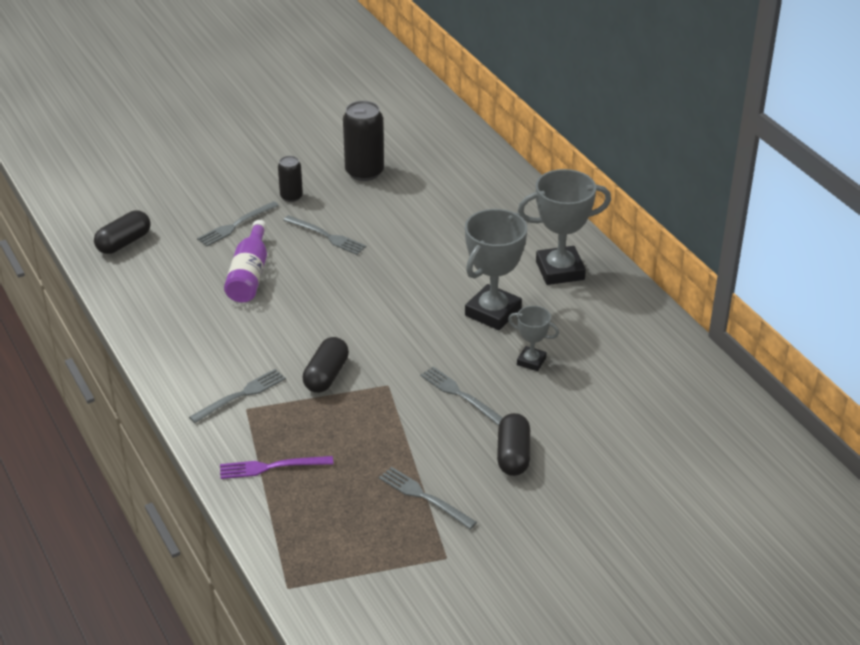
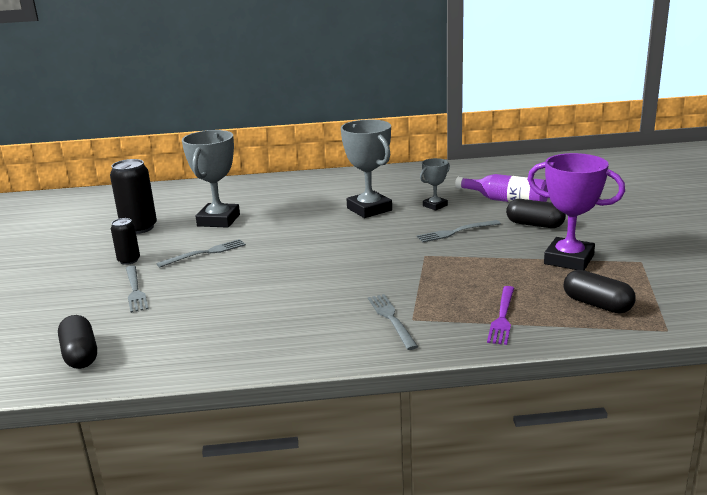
camera: 65 degrees left, 15 degrees down
(249, 274) = (218, 293): purple bottle -> purple bottle (506, 200)
(326, 375) = (394, 277): black capsule -> black capsule (597, 304)
(424, 497) = (569, 259): grey fork -> purple trophy
(560, 270) = (343, 184): grey trophy -> grey trophy (218, 220)

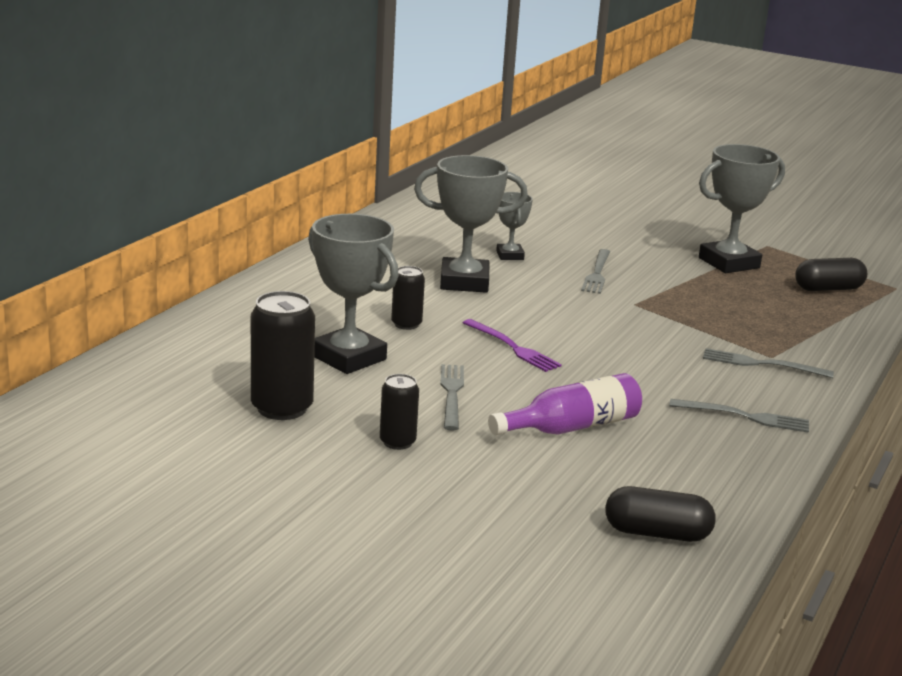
camera: 60 degrees left, 0 degrees up
(135, 290) = (507, 461): grey fork -> grey fork (744, 416)
(283, 217) = (406, 324): none -> black can
(502, 317) = (810, 325): purple fork -> purple fork (512, 347)
(506, 200) = (551, 228): purple bottle -> purple bottle (571, 427)
(535, 225) = (631, 243): black capsule -> none
(569, 259) = (729, 263): purple trophy -> grey trophy

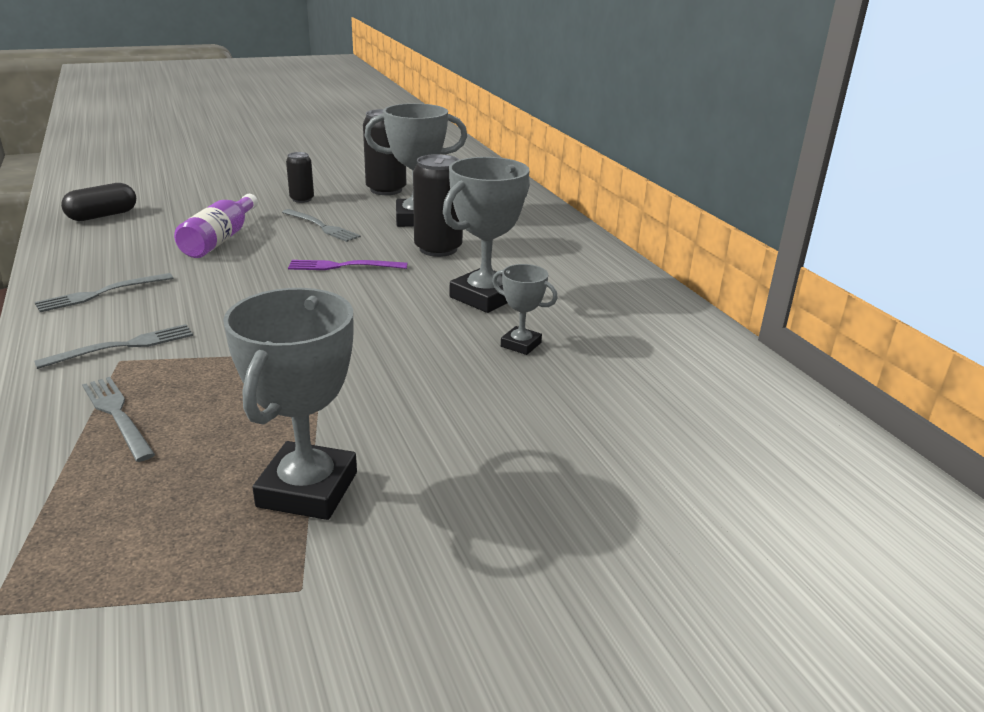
camera: 130 degrees right, 5 degrees up
(406, 324) = (438, 249): black can -> black can, size x1.75
(597, 273) = (414, 370): grey fork -> grey fork (117, 415)
(828, 289) = (116, 523): black capsule -> none

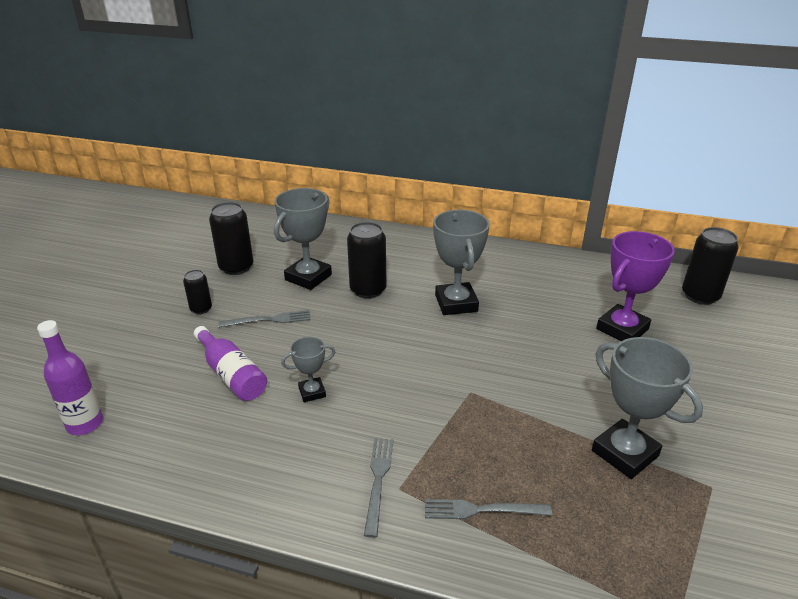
camera: 50 degrees left, 5 degrees up
(101, 293) = (267, 468): grey fork -> none
(103, 216) = (85, 424): black capsule -> purple bottle
(343, 266) = (351, 336): purple fork -> none
(521, 344) = (526, 317): grey trophy -> grey trophy (312, 392)
(602, 419) = (622, 329): none -> purple trophy
(816, 469) = (700, 296): none -> black can

